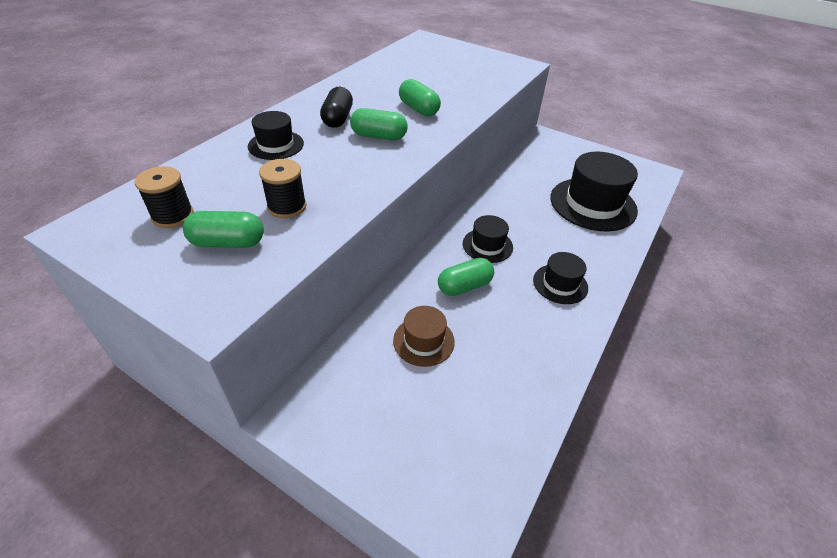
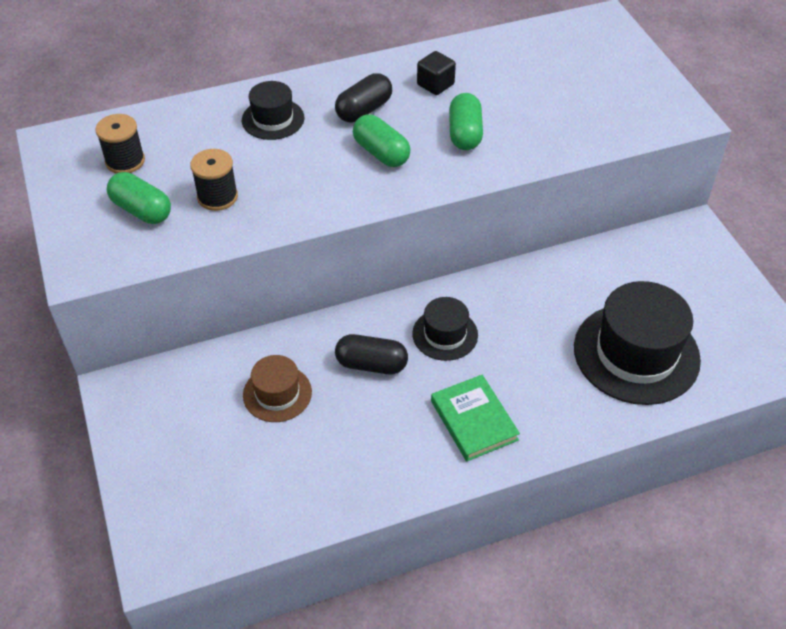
camera: 40 degrees right, 5 degrees up
(368, 92) = (435, 84): none -> black cube
(464, 286) = (371, 364): green capsule -> black capsule
(560, 284) = (474, 420): black hat -> green book

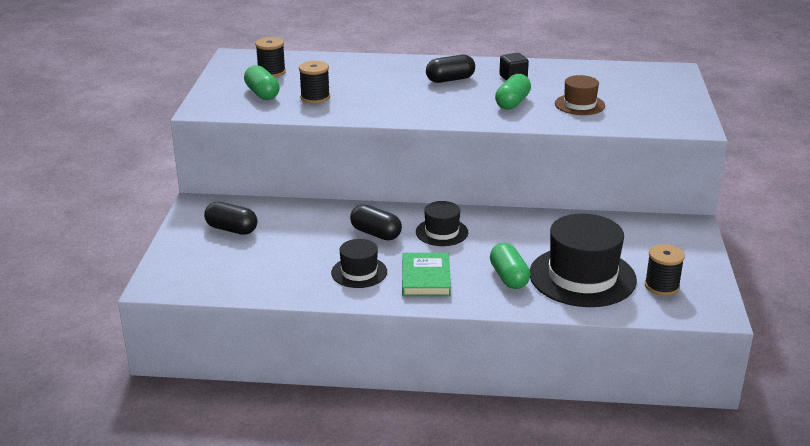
camera: 25 degrees right, 20 degrees down
(190, 421) = (231, 229): none -> black capsule
(273, 119) = (383, 72): black hat -> black hat (359, 272)
(277, 393) = (299, 231): brown hat -> brown hat (579, 105)
(381, 153) = (443, 100): green capsule -> green capsule (508, 277)
(721, 338) = (662, 286): none -> black spool

